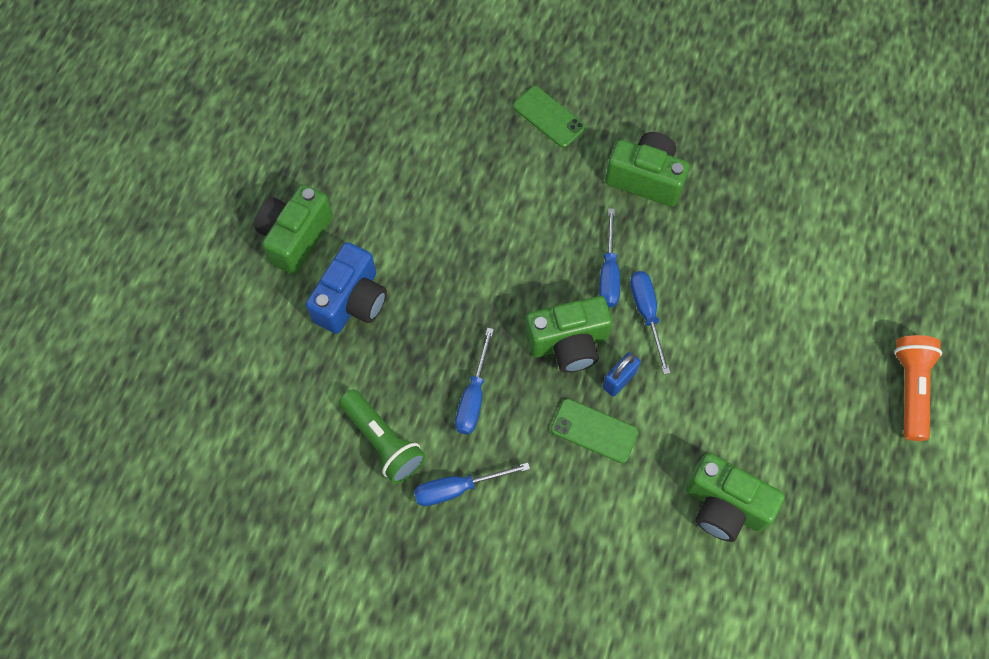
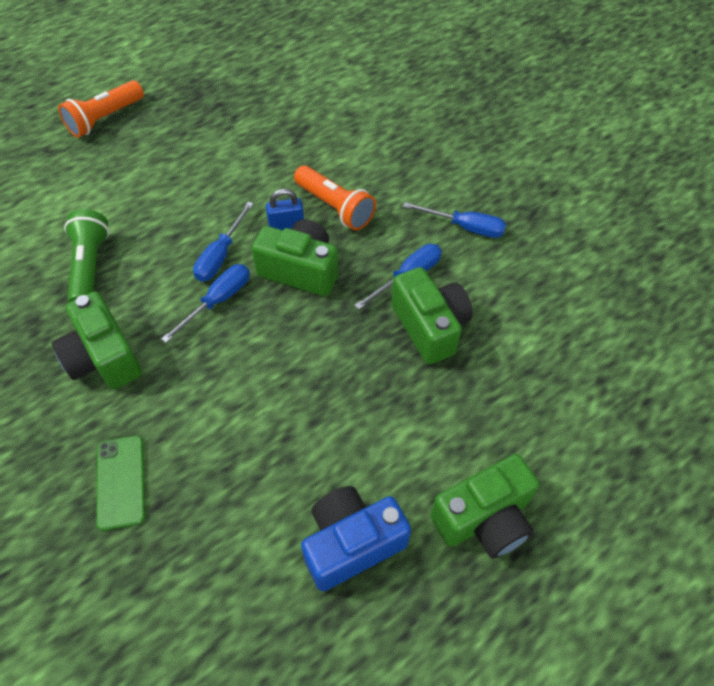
camera: 145 degrees left, 10 degrees down
(352, 301) = (463, 414): blue camera -> blue camera (351, 543)
(383, 442) = (504, 286): green flashlight -> green flashlight (90, 266)
(594, 431) = (335, 207): green phone -> orange flashlight
(724, 505) = (290, 128): green camera -> green camera (430, 327)

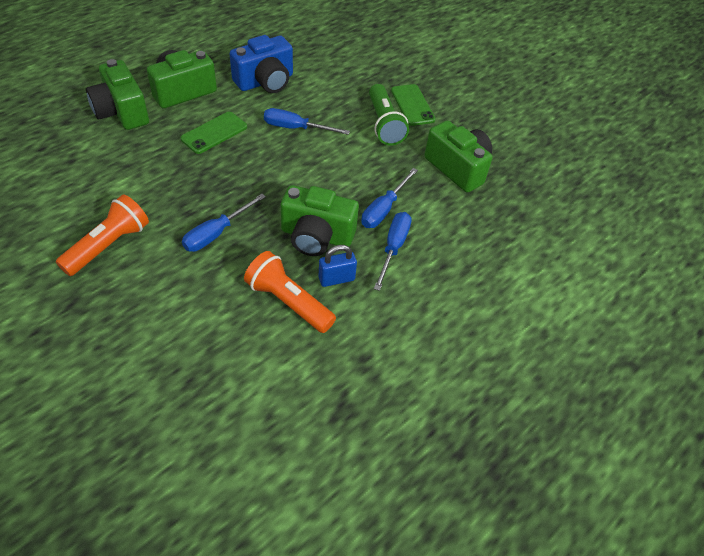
camera: 170 degrees right, 5 degrees down
(90, 266) = (506, 234): green flashlight -> green flashlight (384, 124)
(105, 119) = (593, 417): orange flashlight -> orange flashlight (108, 245)
(425, 425) = (214, 133): none -> green phone
(430, 327) = (201, 193): green camera -> green camera (121, 112)
(465, 227) = (151, 284): blue screwdriver -> blue screwdriver (295, 128)

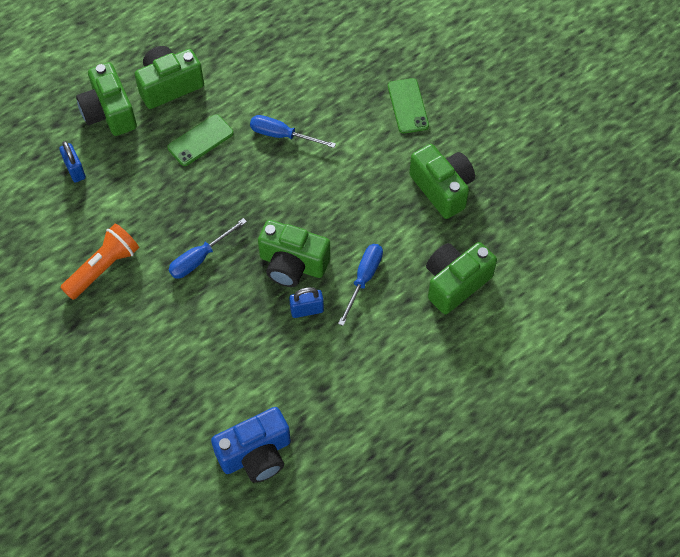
camera: 10 degrees right, 10 degrees up
(82, 158) = (75, 170): none -> blue padlock
(265, 81) = (255, 73): blue camera -> blue camera (256, 454)
(288, 302) = (261, 331): orange flashlight -> none
(384, 124) = (374, 131): green flashlight -> none
(384, 209) = (360, 236): blue screwdriver -> none
(488, 248) = (455, 283): none -> green camera

